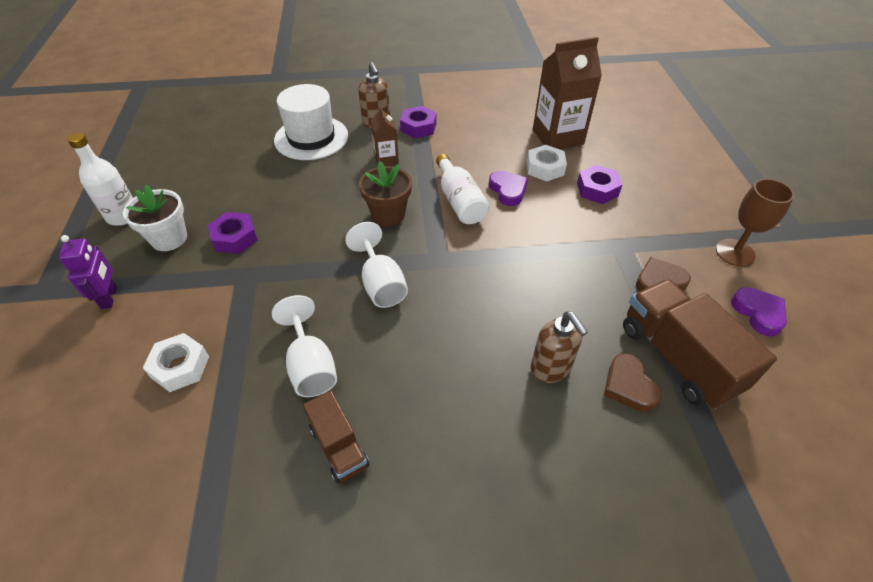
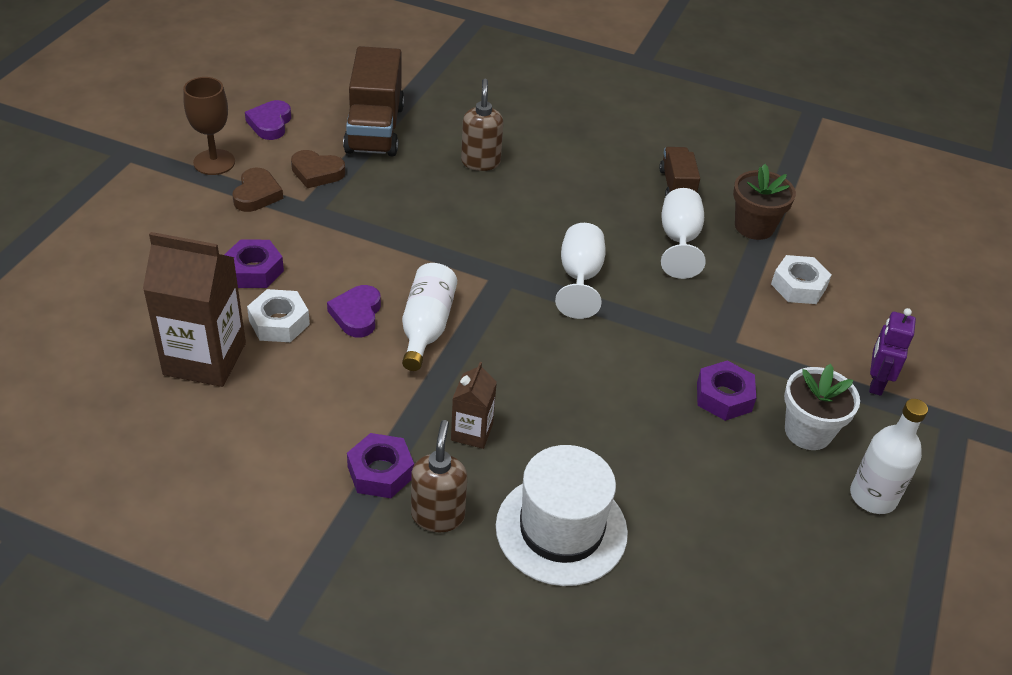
camera: 155 degrees left, 5 degrees down
(388, 214) = (524, 348): brown flower pot -> brown flower pot (754, 226)
(629, 386) = (433, 131): brown heart -> brown heart (257, 194)

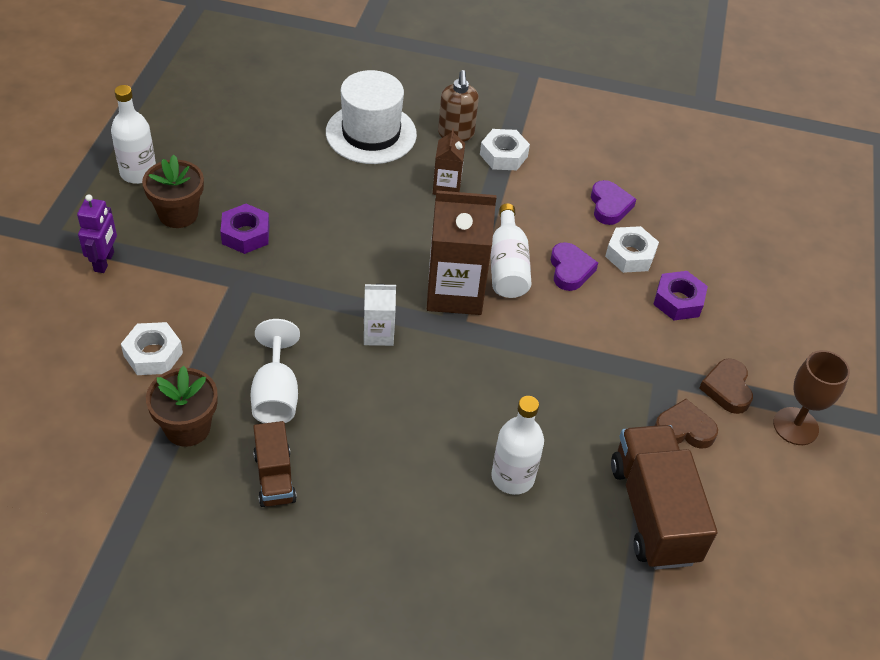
camera: 170 degrees right, 5 degrees up
(205, 359) = (669, 218): brown carton -> brown carton (455, 293)
(270, 124) = (775, 498): purple heart -> purple heart (609, 206)
(380, 472) = (503, 155): purple nut -> white nut
(480, 162) = (512, 477): brown soap dispenser -> white bottle
(580, 277) = (378, 334): white goblet -> white carton
(808, 431) = (178, 214): white flower pot -> brown flower pot

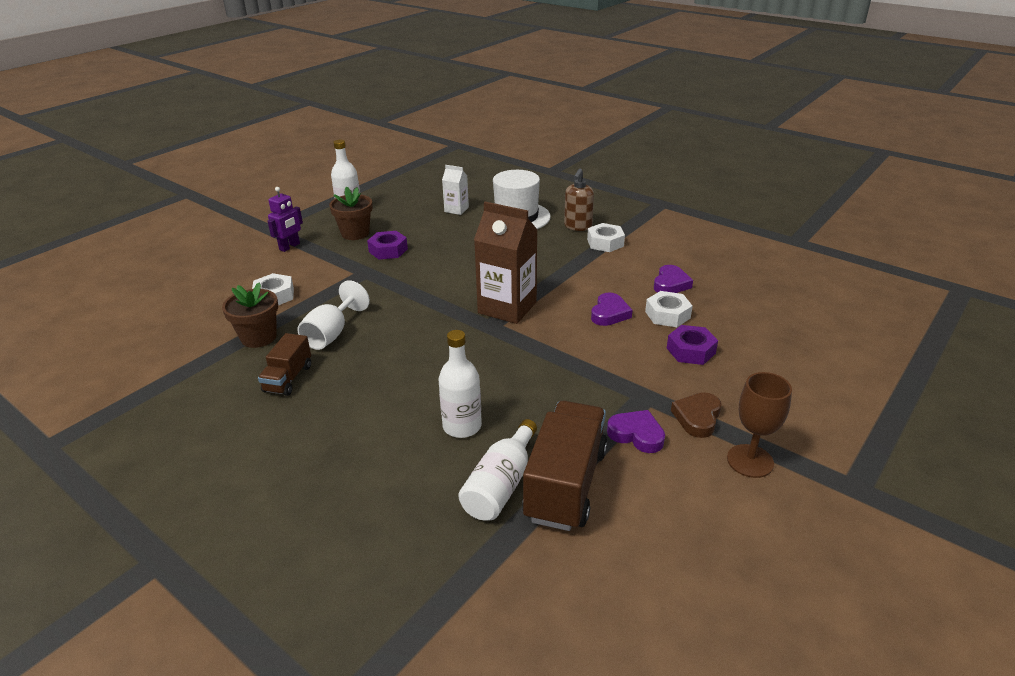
camera: 30 degrees right, 15 degrees down
(378, 334) = (431, 318): white carton -> white carton (456, 209)
(446, 187) = (548, 252): brown carton -> none
(507, 266) = (560, 301): white bottle -> white bottle (501, 485)
(684, 429) = (636, 434): brown heart -> purple heart

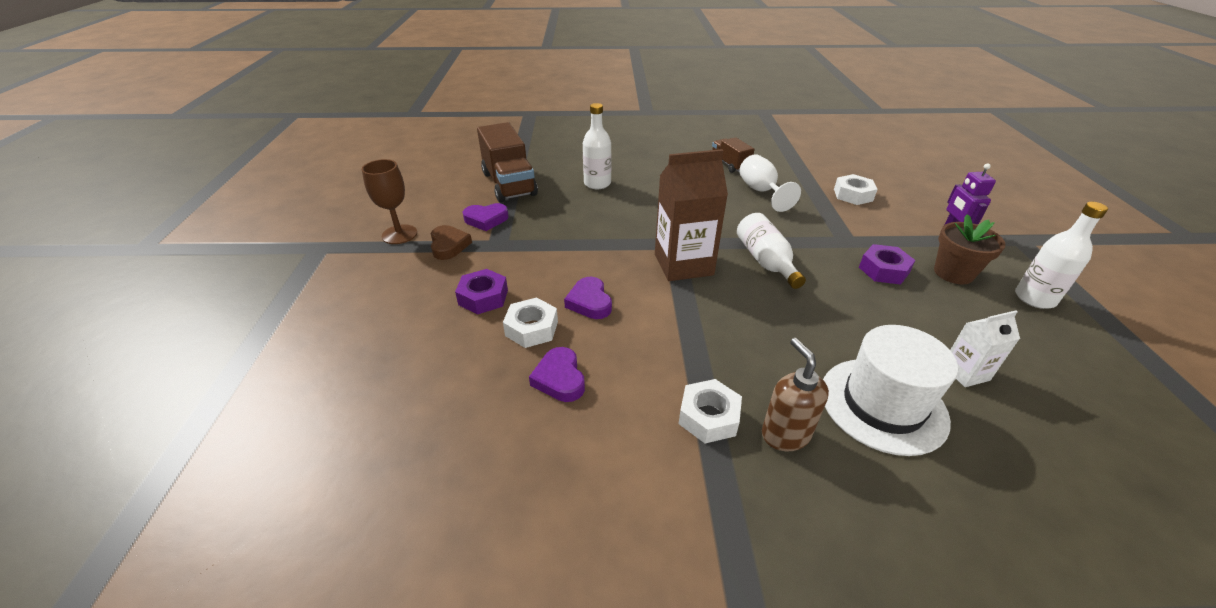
camera: 140 degrees right, 5 degrees up
(258, 337) = (794, 172): brown flower pot -> none
(501, 485) = (543, 172): white bottle -> white bottle (765, 261)

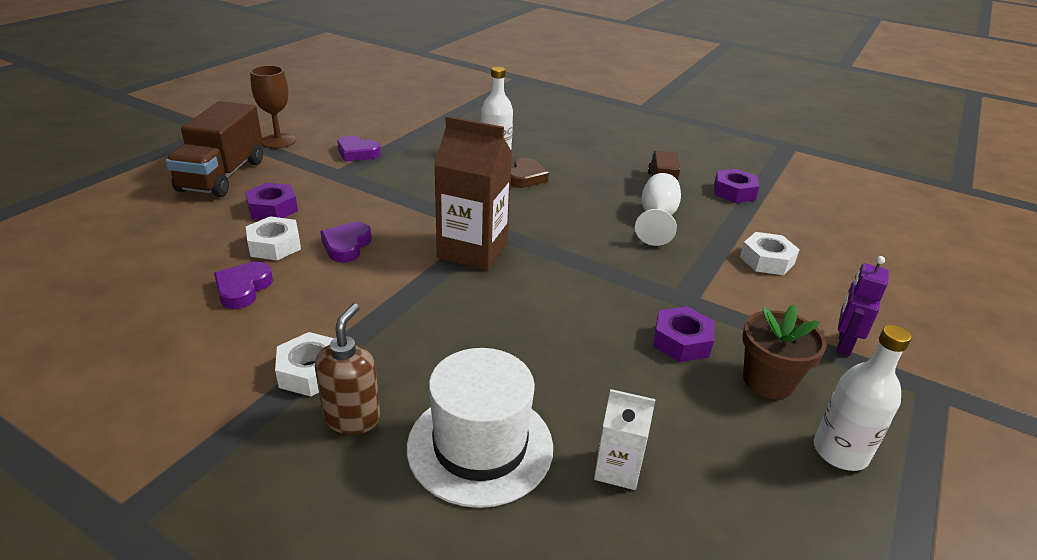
camera: 30 degrees right, 5 degrees down
(449, 245) = (302, 162): brown heart -> brown heart (526, 177)
(509, 184) = (416, 131): brown truck -> brown truck (222, 176)
(765, 261) = (559, 280): white bottle -> none
(777, 155) = (734, 192): none -> purple nut

